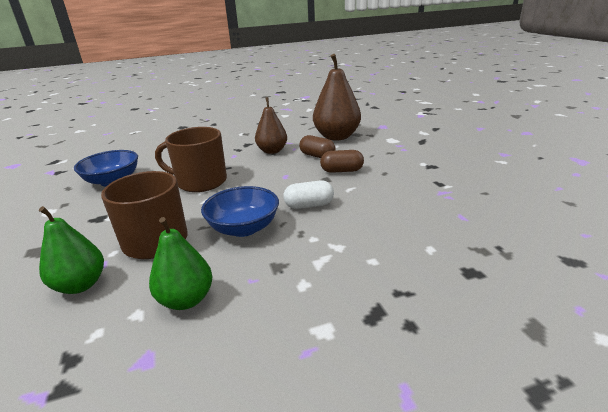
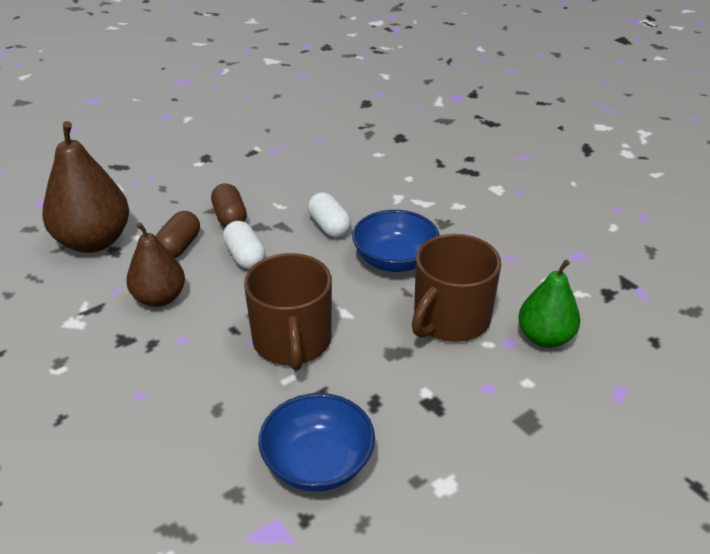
camera: 110 degrees left, 10 degrees up
(186, 300) = (514, 259): green pear -> none
(293, 173) = (245, 256): none -> white capsule

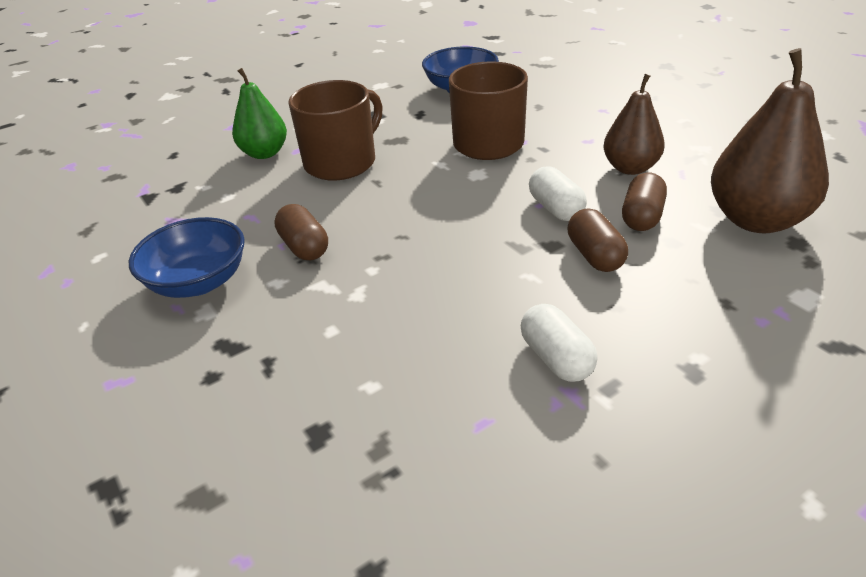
camera: 175 degrees left, 0 degrees up
(329, 226) = (457, 247): white capsule -> white capsule (556, 358)
(394, 260) = (382, 210): blue bowl -> blue bowl (198, 282)
(449, 230) = (304, 247): none -> brown capsule

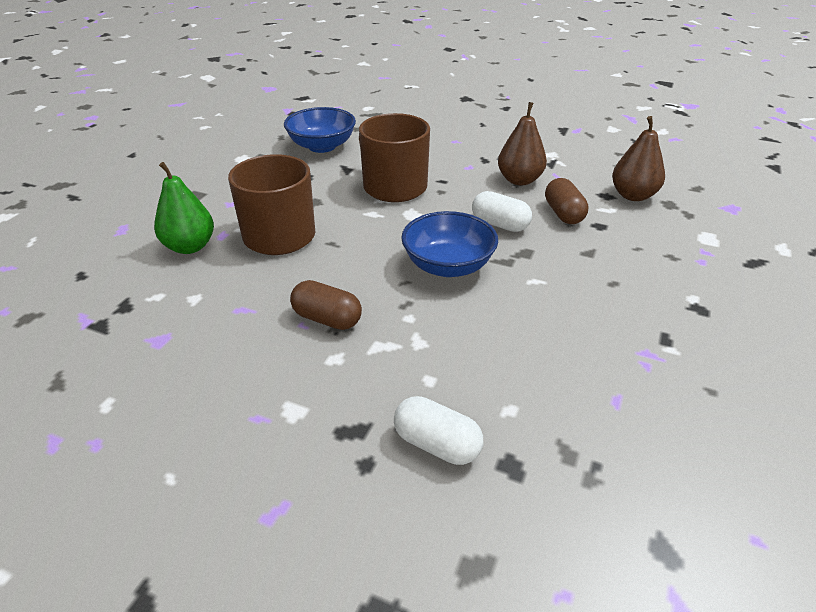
camera: 35 degrees left, 0 degrees up
(198, 282) = (255, 386): blue bowl -> blue bowl (448, 266)
(556, 358) = (614, 333): white capsule -> white capsule (437, 444)
(595, 255) = (562, 251): brown capsule -> none
(756, 220) = (633, 195): brown pear -> brown pear, size x0.64

